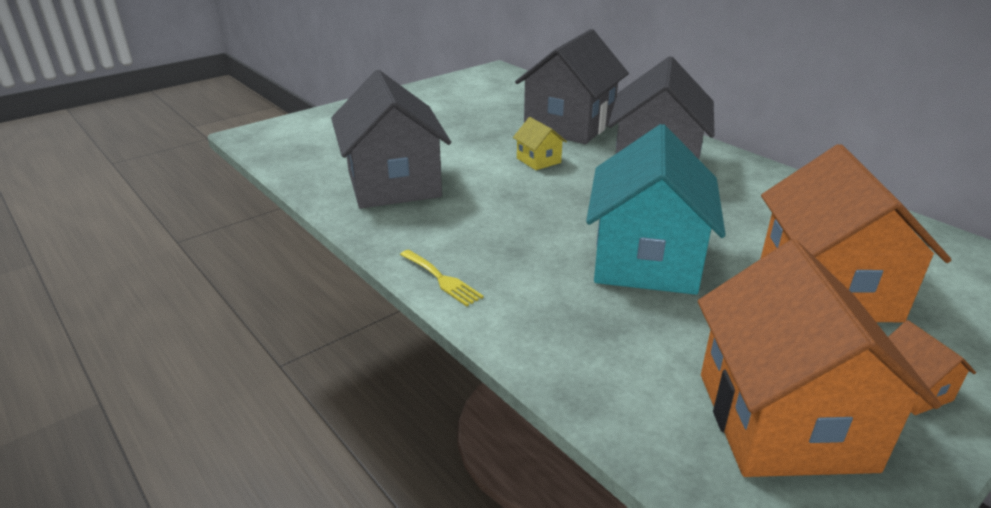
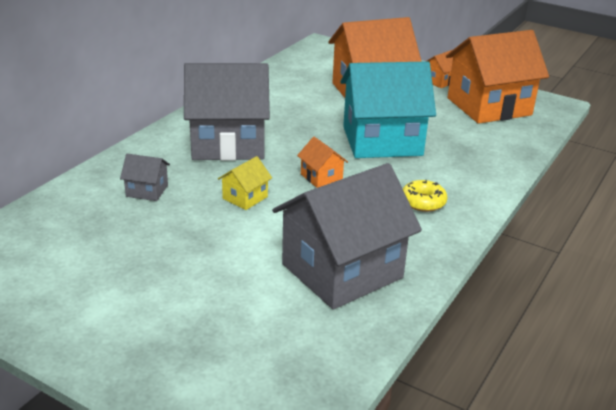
camera: 110 degrees left, 0 degrees up
(442, 279) = (468, 211): yellow fork -> none
(479, 252) = (423, 202): none -> yellow donut
(562, 202) = (321, 177): none -> orange house
(569, 125) = (147, 191): grey house -> grey house, size x0.42

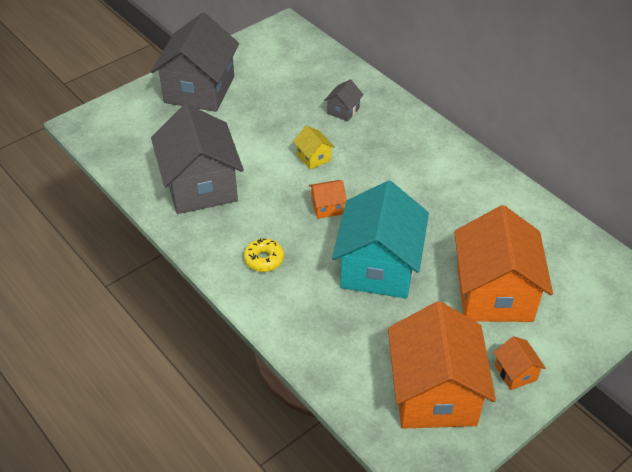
camera: 110 degrees right, 15 degrees up
(228, 143) = (404, 163): grey house -> grey house (199, 90)

